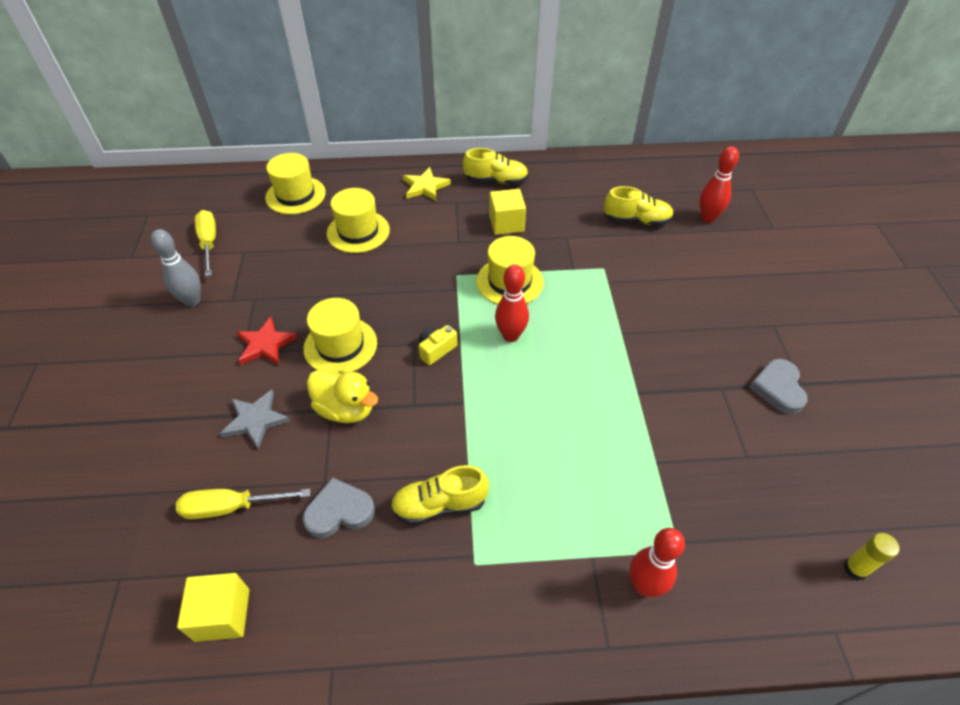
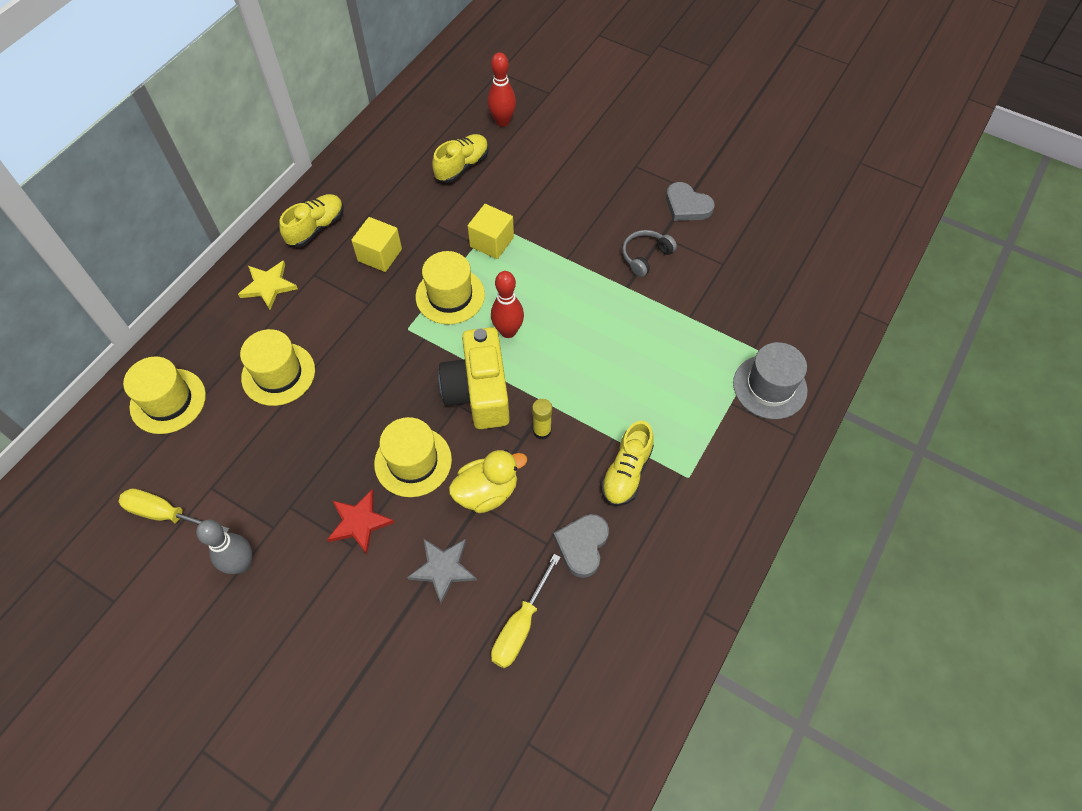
camera: 55 degrees left, 10 degrees up
(222, 615) = (614, 671): yellow cube -> yellow cube (492, 242)
(436, 350) = (479, 392): yellow camera -> yellow camera, size x2.25
(644, 585) = (769, 387): red bowling pin -> grey hat
(685, 388) = (645, 256): none -> grey headphones
(855, 569) = (831, 270): yellow glue stick -> yellow glue stick (542, 431)

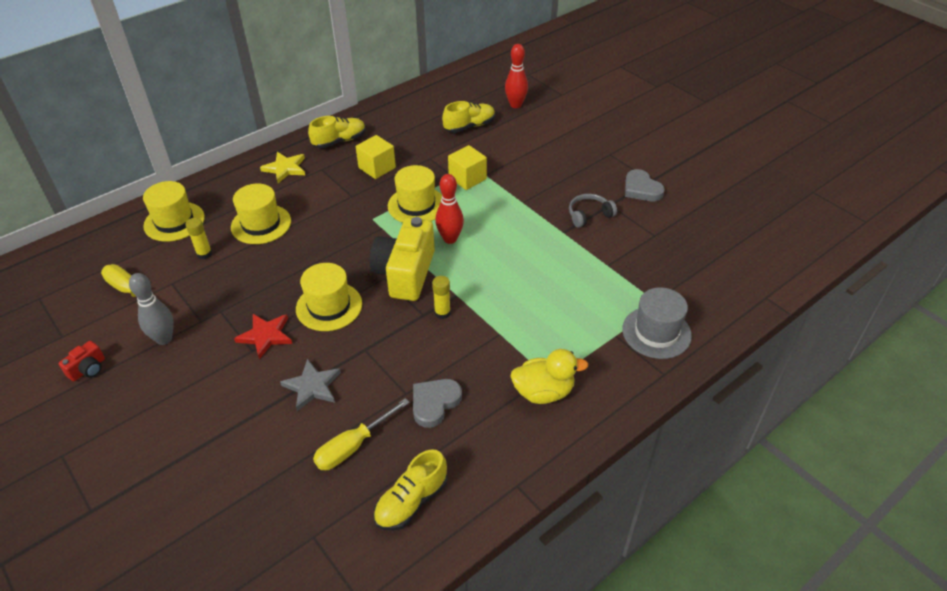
camera: 20 degrees right, 15 degrees down
(171, 633) = (88, 369): none -> red camera
(230, 435) = (204, 254): none -> yellow glue stick
(487, 492) = (376, 343): yellow duck -> yellow duck (543, 392)
(626, 472) = (498, 361): yellow shoe -> yellow shoe (411, 501)

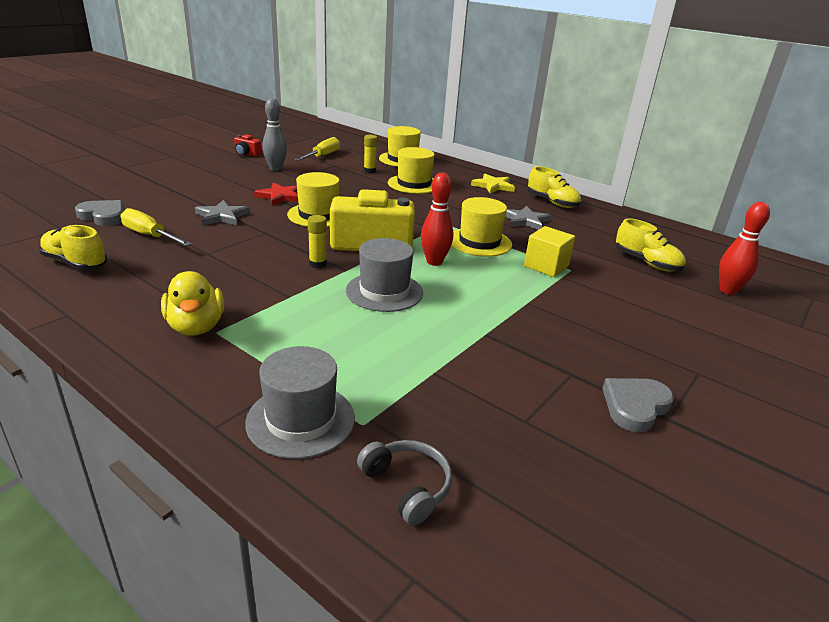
camera: 75 degrees right, 15 degrees down
(377, 168) = (525, 220): yellow cube -> grey star
(434, 403) = (192, 267): grey heart -> grey heart (103, 216)
(498, 276) = (384, 291): none -> grey hat
(589, 215) = (534, 354): grey headphones -> grey headphones (407, 486)

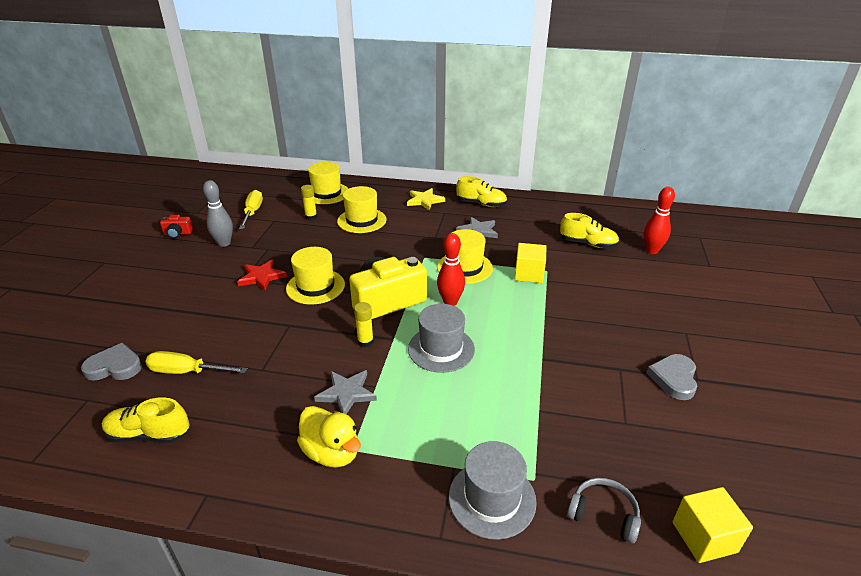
camera: 25 degrees left, 5 degrees up
(221, 216) = (231, 321): grey star -> grey star (346, 393)
(512, 565) = (704, 537): none -> yellow cube

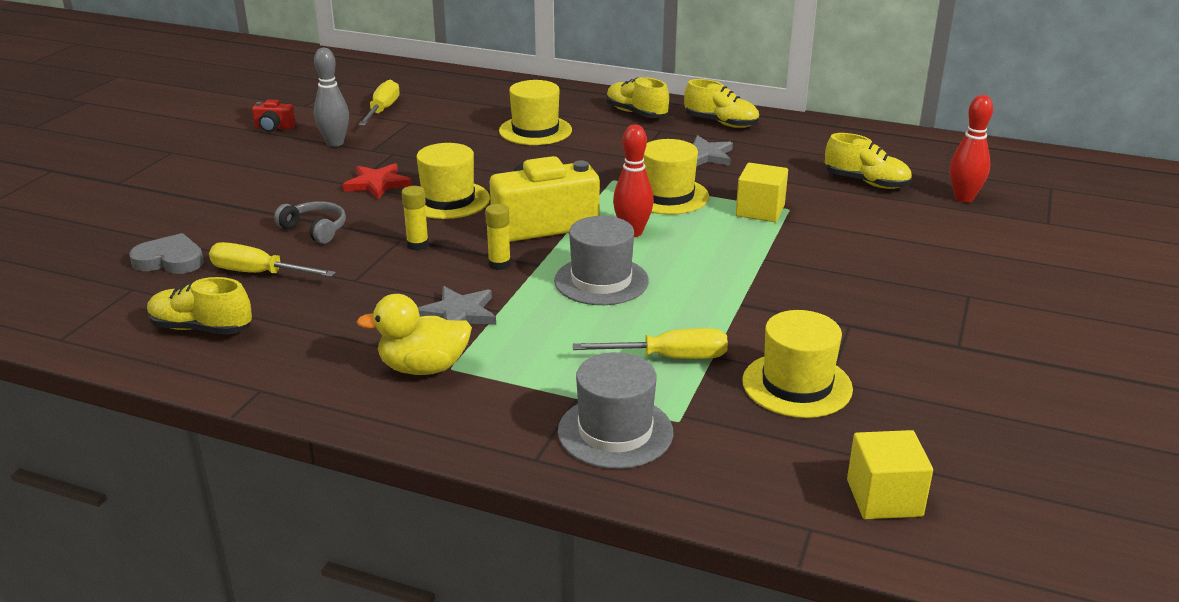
camera: 10 degrees right, 5 degrees down
(311, 217) = (463, 121): yellow glue stick -> yellow glue stick (417, 245)
(327, 193) = (494, 95): yellow hat -> yellow hat (797, 385)
(332, 452) = (423, 368): yellow duck -> yellow duck turned 120 degrees clockwise
(424, 201) = (636, 113): yellow star -> yellow shoe
(509, 417) = (669, 358): none -> yellow screwdriver
(603, 514) = (757, 462): grey headphones -> grey headphones (315, 229)
(674, 378) = (923, 342): grey heart -> none

